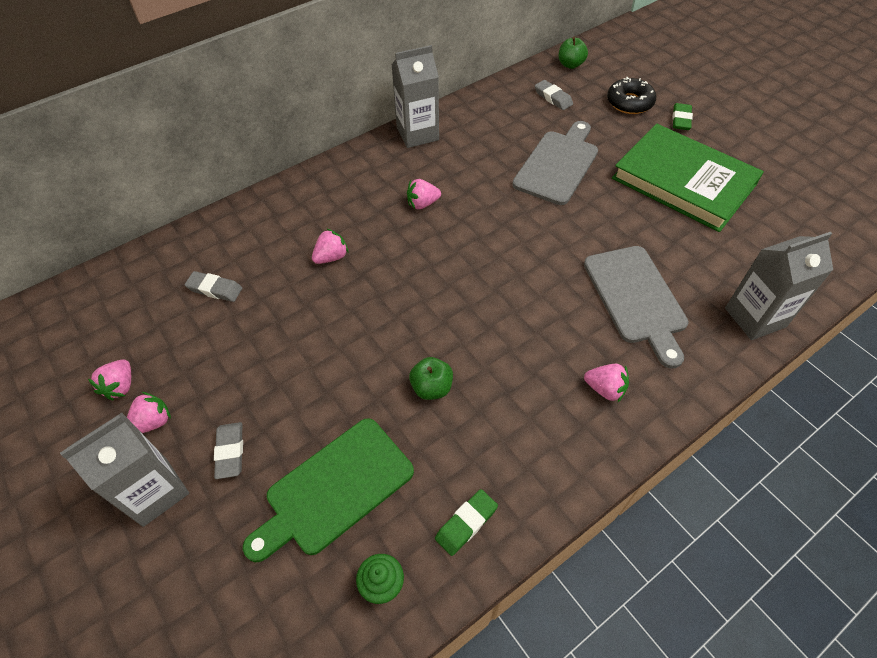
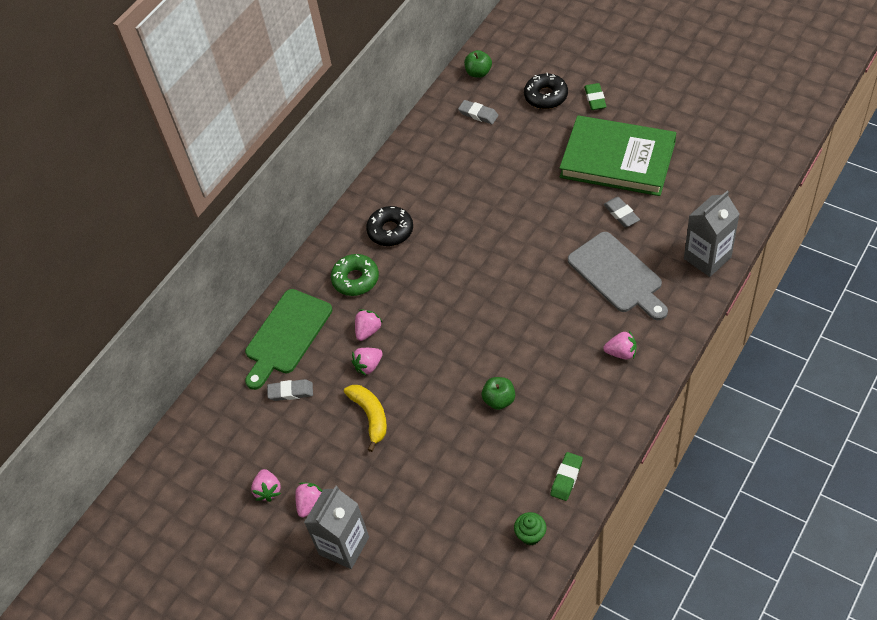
camera: 15 degrees left, 0 degrees up
(230, 452) = (380, 500): grey eraser -> grey eraser (621, 214)
(279, 348) = (370, 416): none -> yellow banana
(335, 489) = (468, 493): green cutting board -> green cutting board (286, 335)
(349, 203) = (355, 279): none -> green donut
(410, 170) = (390, 230): none -> black donut
(417, 134) = (378, 193): grey carton -> none
(422, 204) = (417, 257): pink strawberry -> pink strawberry (368, 366)
(557, 164) = (510, 180): grey cutting board -> none

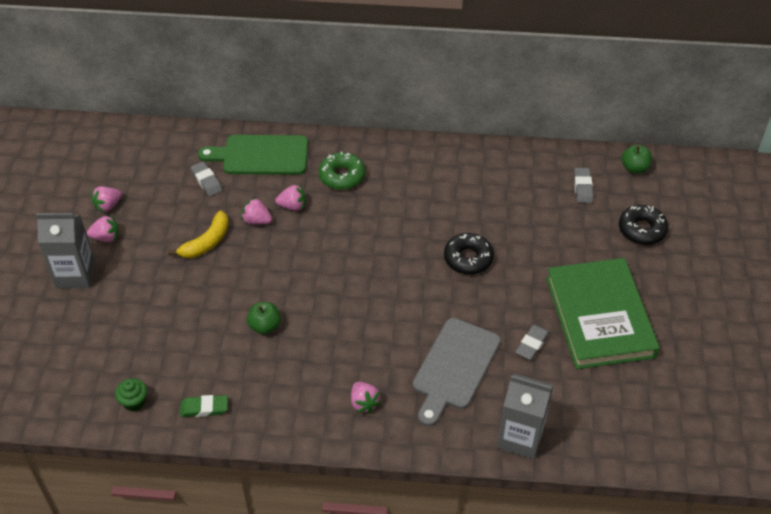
camera: 55 degrees right, 5 degrees down
(390, 230) = (407, 178): black donut -> black donut (468, 259)
(595, 99) = (666, 270): green eraser -> none

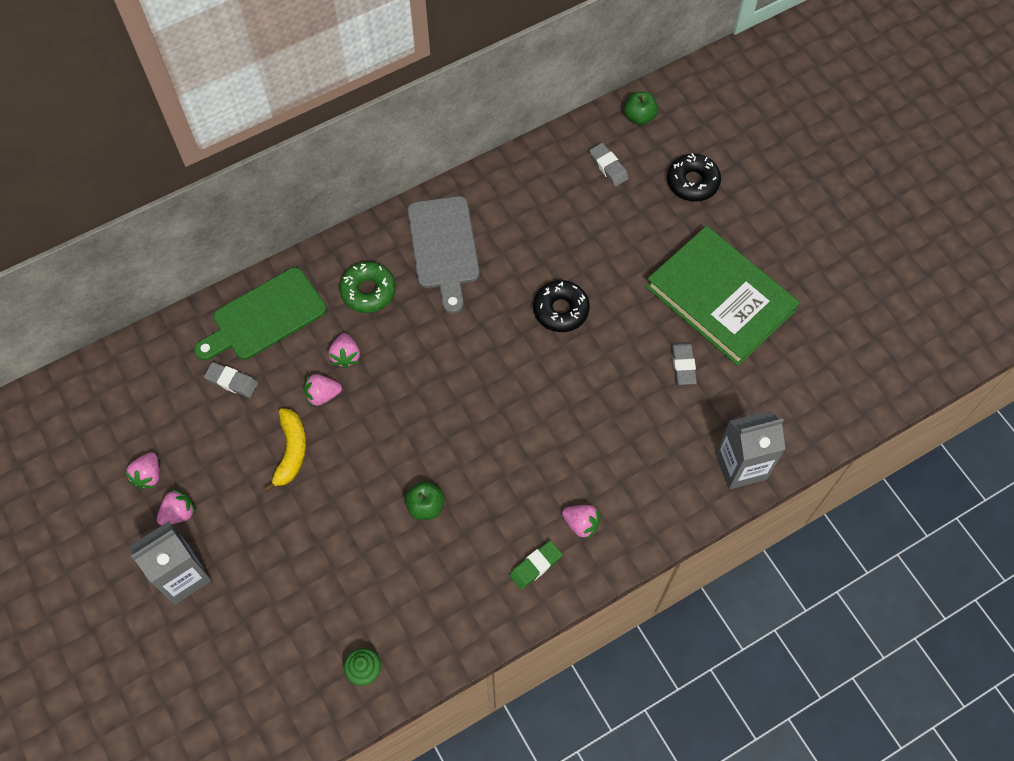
camera: 35 degrees left, 15 degrees up
(204, 408) = (438, 630): green eraser -> green eraser (535, 566)
(292, 206) = (346, 356): pink strawberry -> pink strawberry turned 120 degrees clockwise
(454, 368) = (634, 433): grey cutting board -> grey cutting board (444, 247)

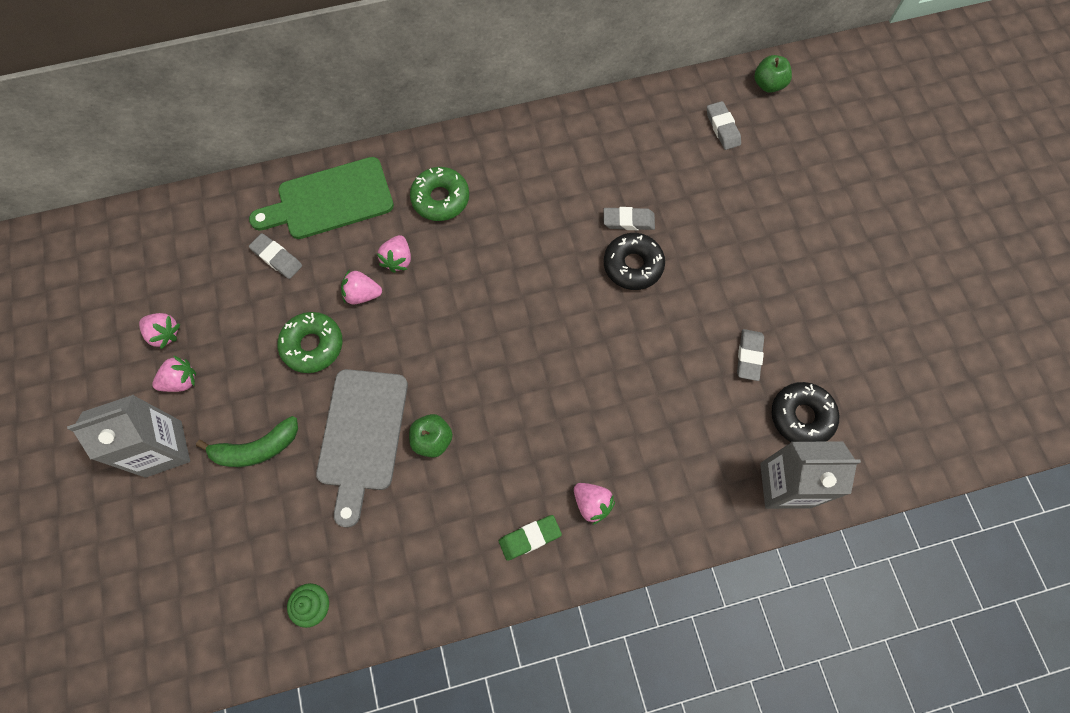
camera: 15 degrees right, 5 degrees up
(148, 475) = (164, 334): pink strawberry -> pink strawberry turned 90 degrees counterclockwise
(269, 554) = (256, 448): none -> green banana
(291, 451) = (313, 345): yellow banana -> green donut
(444, 247) = (530, 172): grey cutting board -> grey cutting board (362, 436)
(546, 271) = (628, 221): none -> grey eraser
(692, 182) = (808, 164): black donut -> black donut (801, 416)
(720, 298) = (808, 294): green book -> none

